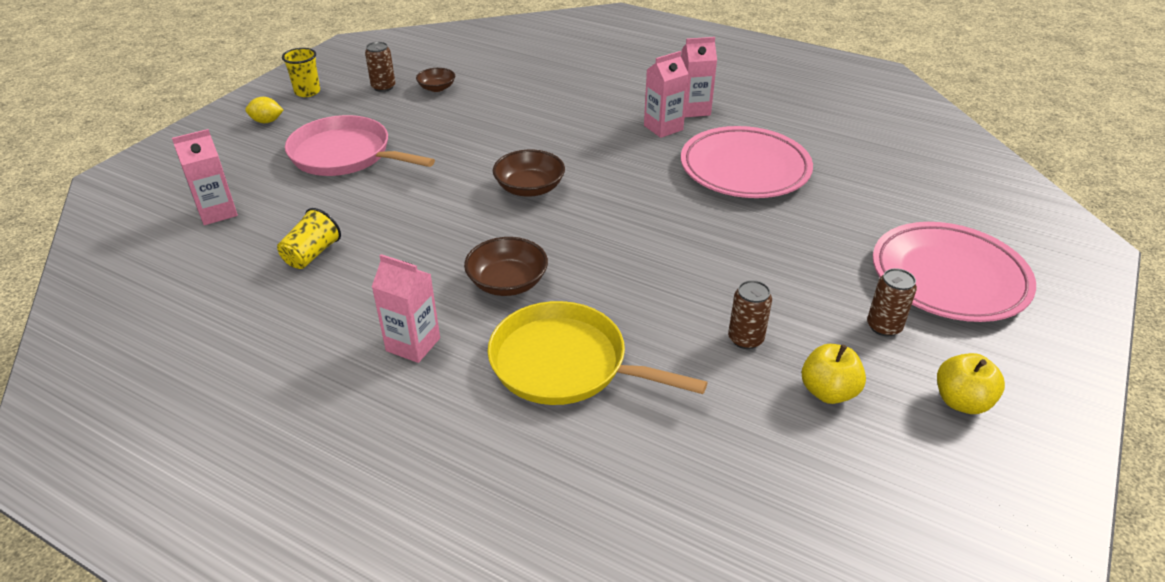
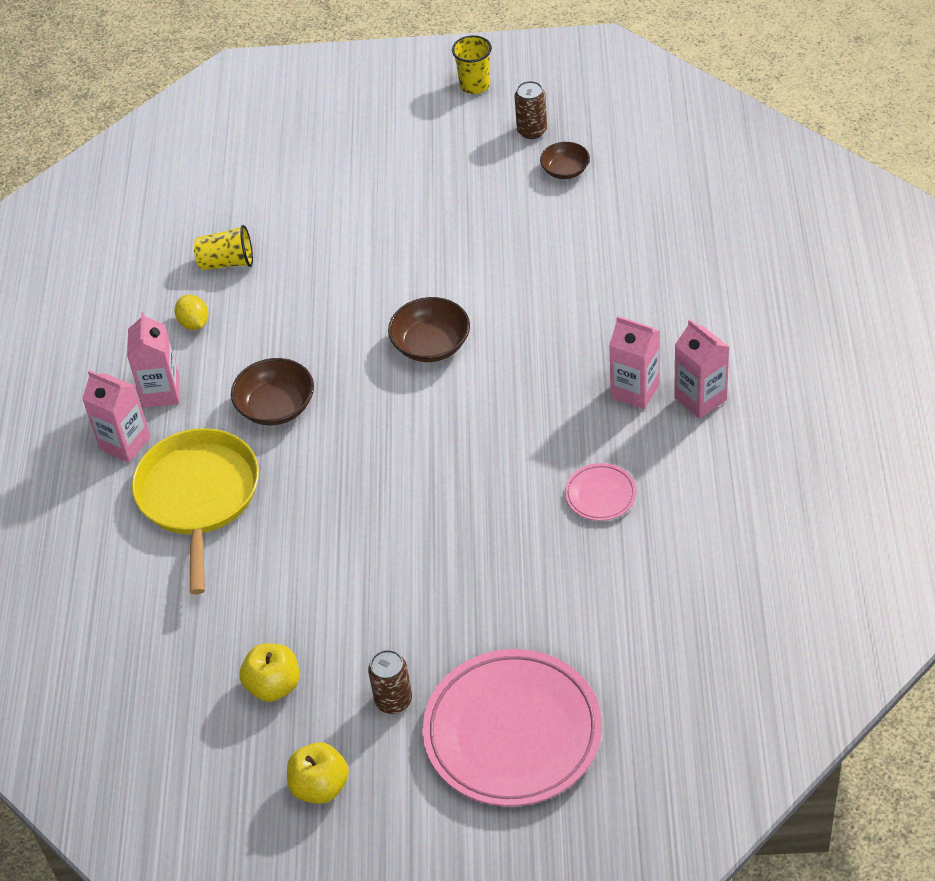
camera: 65 degrees right, 10 degrees up
(217, 212) = (240, 167): pink carton -> pink carton (125, 443)
(267, 121) = (399, 96): yellow lemon -> yellow lemon (194, 323)
(345, 155) = (386, 185): pink pan -> none
(744, 169) = (600, 495): pink plate -> pink plate, size x0.44
(745, 339) = (307, 603): brown can -> none

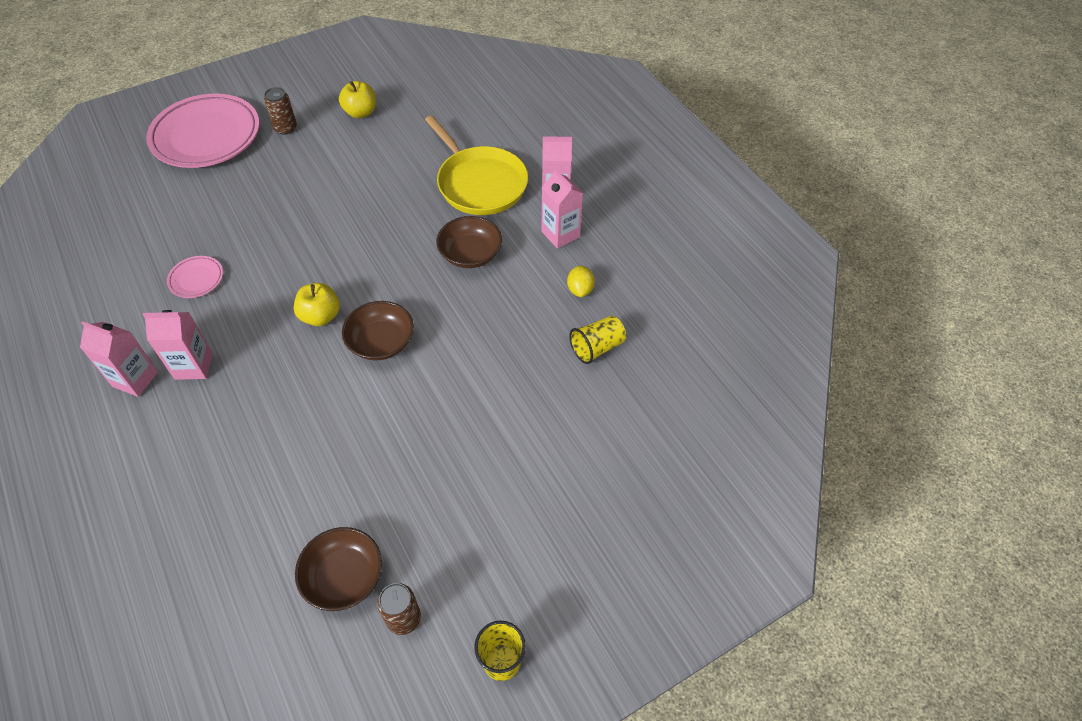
camera: 145 degrees right, 5 degrees up
(194, 323) = (580, 289): yellow lemon -> yellow lemon turned 60 degrees clockwise
(320, 786) = (306, 83): yellow apple -> yellow apple (320, 316)
(565, 170) = (344, 577): brown bowl -> brown bowl, size x1.54

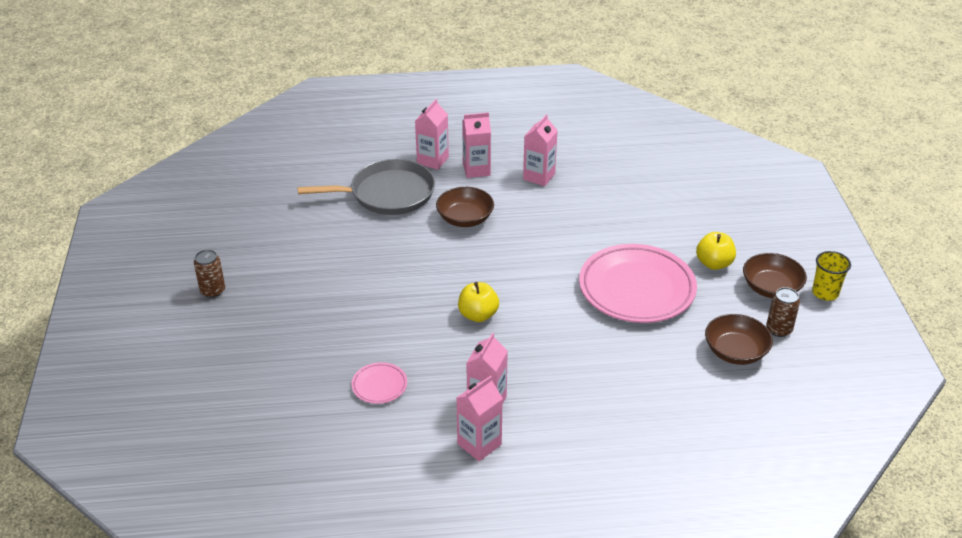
camera: 65 degrees left, 15 degrees down
(206, 136) = (174, 348): pink plate -> pink plate (636, 289)
(360, 112) = (234, 239): yellow apple -> yellow apple (714, 263)
(381, 342) = (528, 287): brown bowl -> brown bowl (771, 288)
(480, 183) = (388, 194): yellow pan -> grey pan
(580, 289) = (539, 176): yellow lemon -> pink carton
(597, 347) = (598, 184): yellow cup -> none

